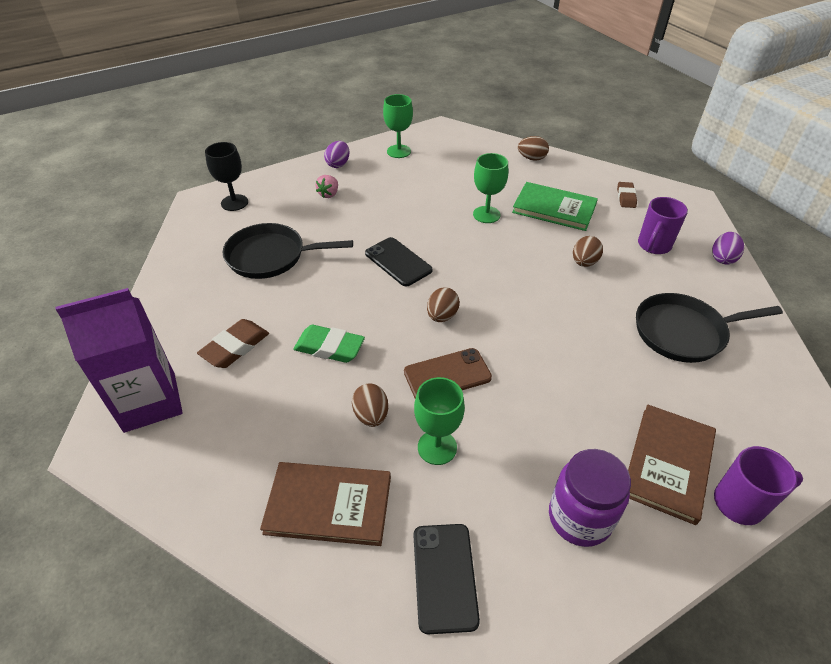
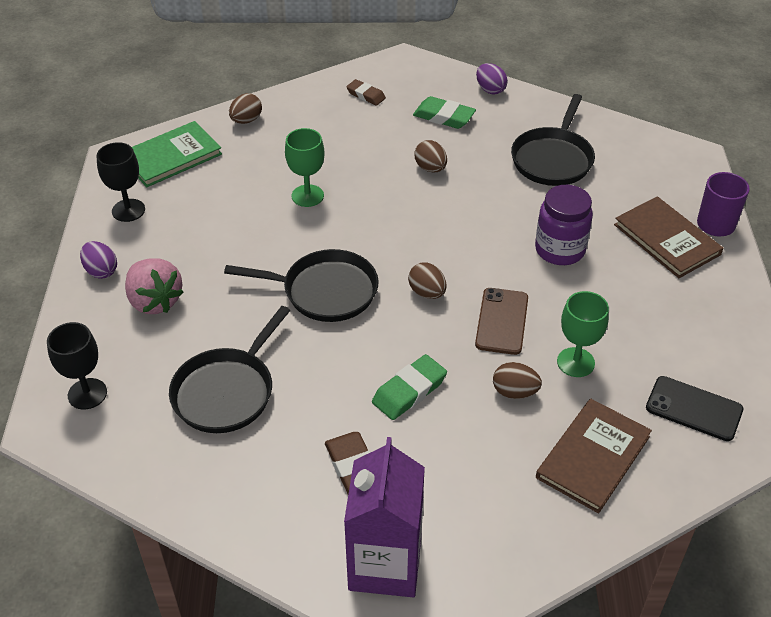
camera: 60 degrees left, 0 degrees up
(329, 194) = (155, 301): pink strawberry -> pink strawberry, size x1.83
(398, 151) = (128, 210): green goblet -> black goblet
(398, 262) = (325, 291): black phone -> black pan
(554, 209) = (340, 147): green book -> green book (171, 157)
(579, 517) = (684, 310): purple jar -> purple jar (559, 250)
(653, 246) = (444, 117): purple mug -> green eraser

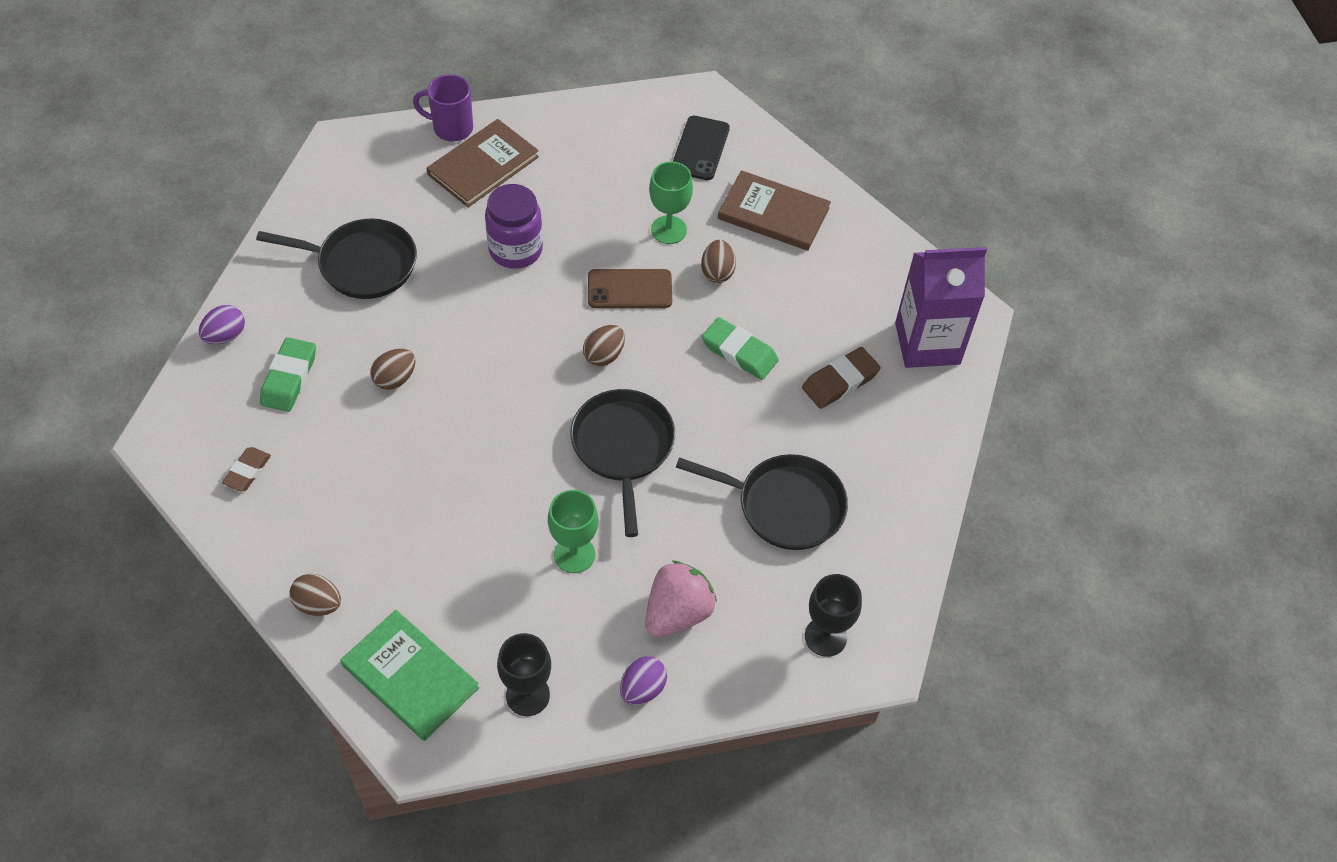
camera: 105 degrees left, 10 degrees up
(307, 196) = (466, 497): green goblet -> green goblet (574, 554)

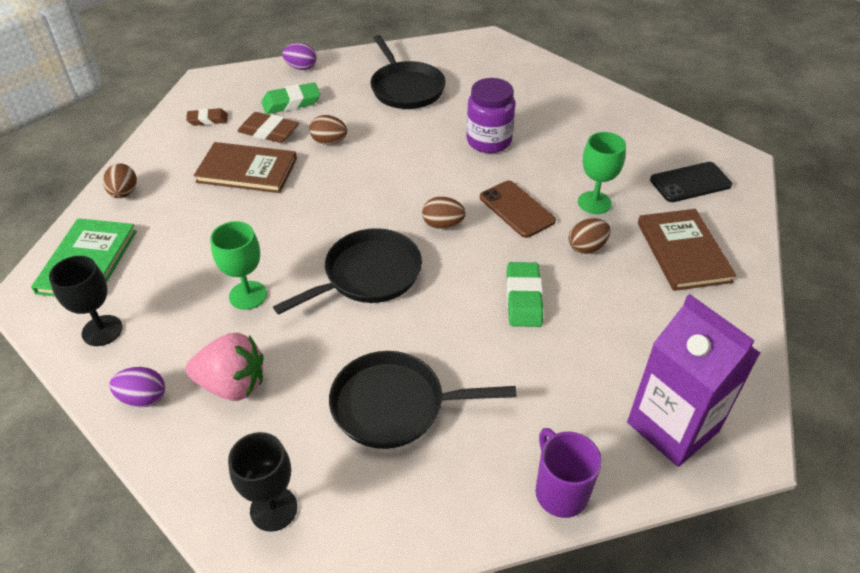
camera: 60 degrees right, 10 degrees down
(451, 128) = (554, 71): purple mug -> purple mug (560, 492)
(483, 166) = (541, 96): brown book -> brown book (247, 170)
(784, 506) = (394, 405): black pan -> black pan turned 105 degrees clockwise
(840, 381) = (562, 380): brown eraser -> brown eraser (269, 132)

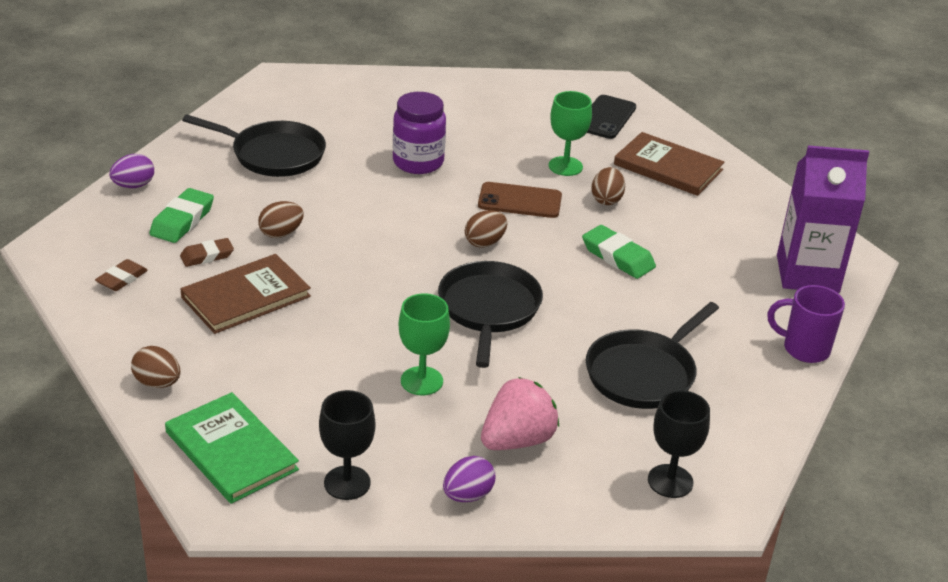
camera: 50 degrees left, 10 degrees down
(269, 132) = (207, 256): brown eraser -> brown eraser, size x0.66

